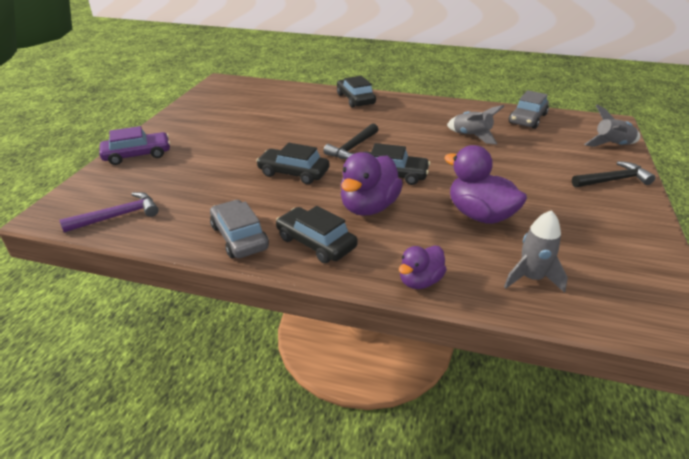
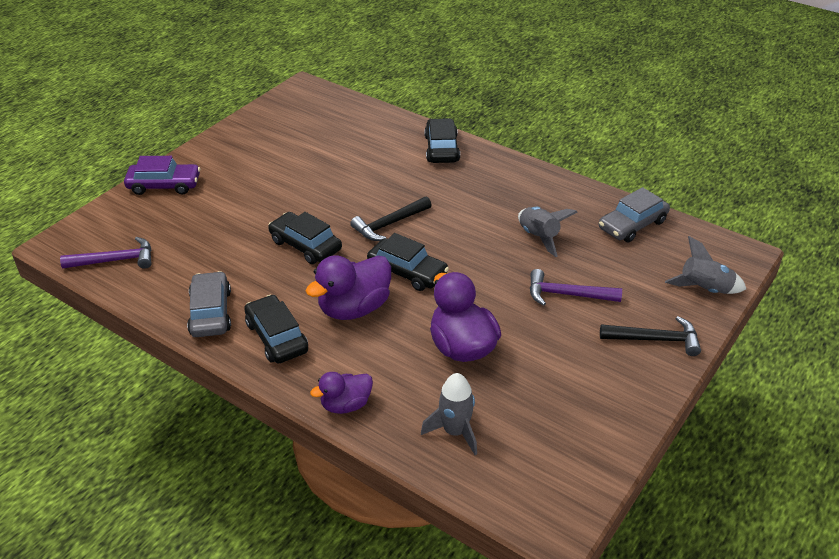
camera: 20 degrees right, 5 degrees up
(524, 166) = (566, 294): none -> purple hammer

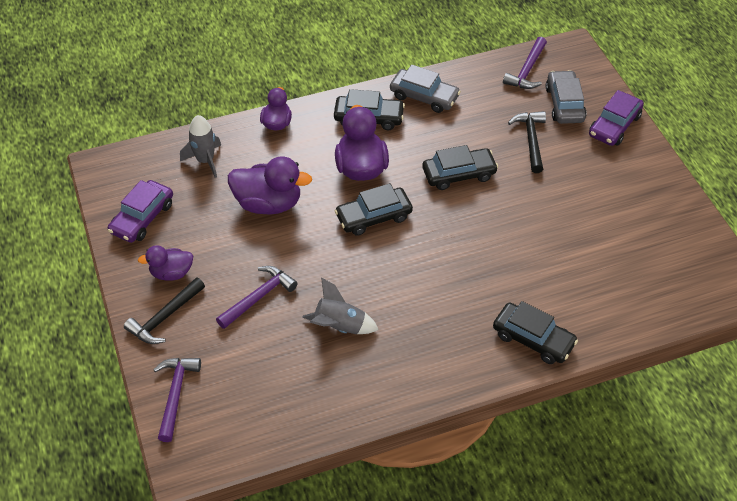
camera: 125 degrees right, 10 degrees up
(389, 224) = (443, 237): black hammer -> black hammer (531, 140)
(579, 432) = (142, 218): none -> purple car
(611, 365) = (171, 273): none -> purple duck
(632, 225) = (294, 409): grey car -> grey car (564, 104)
(704, 289) = (175, 394): grey rocket -> purple hammer

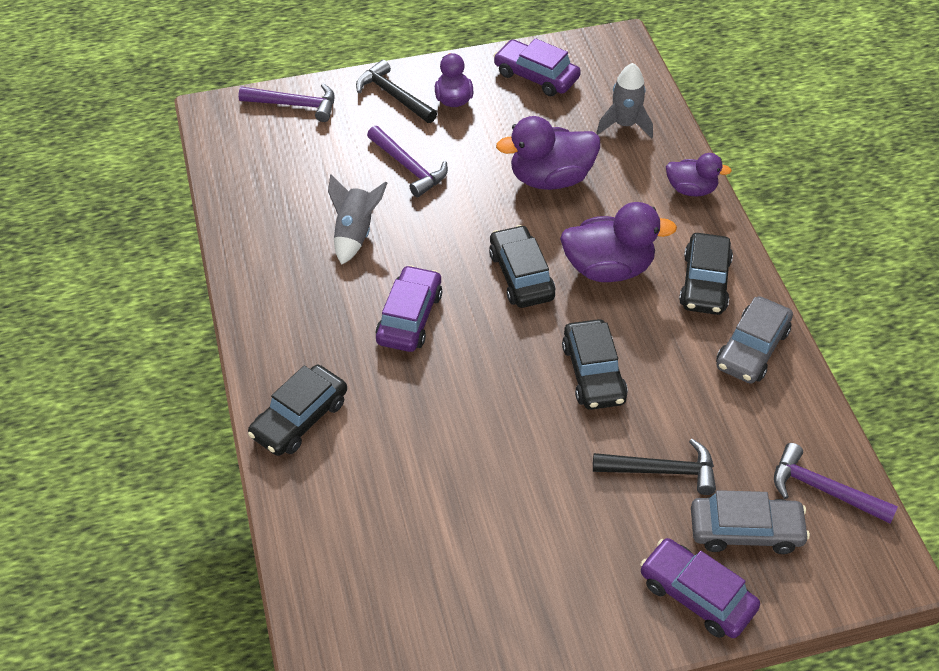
camera: 95 degrees right, 0 degrees up
(268, 204) = (550, 178): purple duck -> purple duck turned 60 degrees clockwise
(425, 281) = (409, 317): none -> purple car

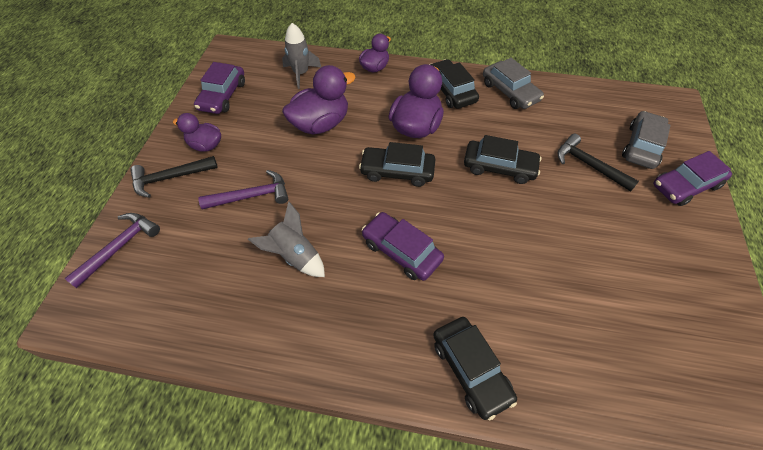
camera: 65 degrees left, 5 degrees up
(536, 76) = (222, 96): purple car -> purple car turned 45 degrees counterclockwise
(550, 178) = (320, 124): purple duck -> purple duck turned 135 degrees counterclockwise
(662, 471) = (588, 165): black hammer -> black hammer turned 75 degrees counterclockwise
(704, 282) = (451, 91): black car -> black car turned 150 degrees counterclockwise
(823, 489) = (619, 105): purple hammer -> none

